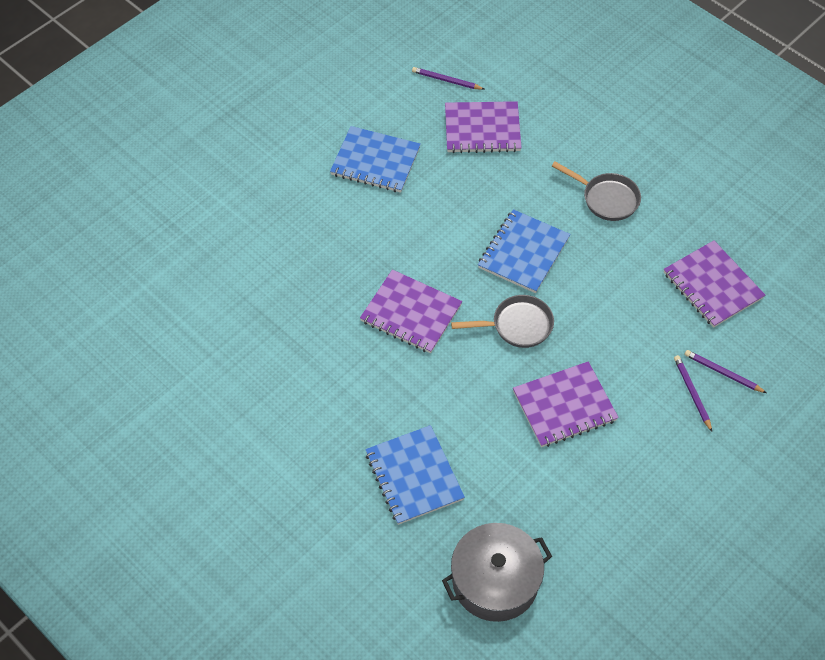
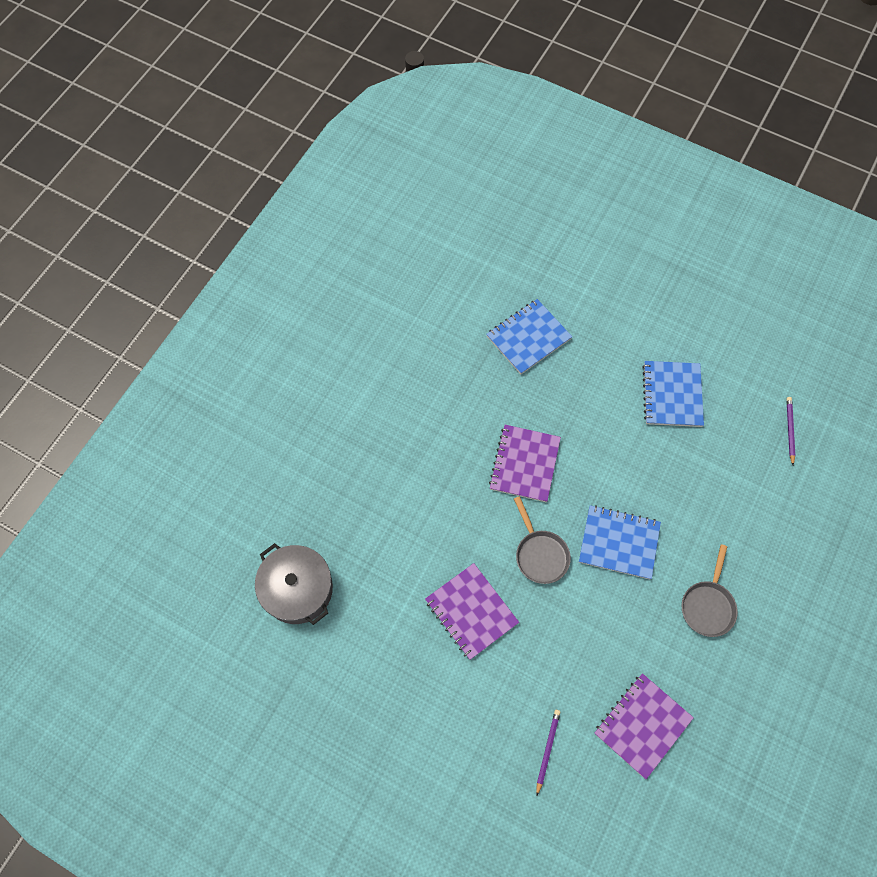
camera: 75 degrees right, 10 degrees up
(414, 476) = (373, 505): blue notebook -> blue notebook (528, 337)
(482, 129) = (745, 475): purple notebook -> none
(692, 393) = (517, 724): purple pencil -> none

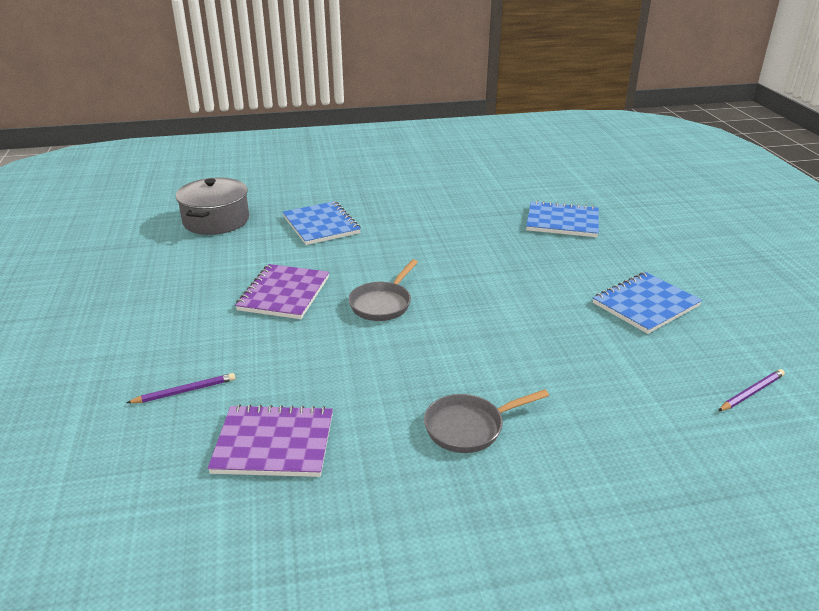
camera: 50 degrees right, 35 degrees down
(524, 464) = (453, 263): purple notebook -> none
(619, 542) = (455, 339): blue notebook -> blue notebook (321, 225)

